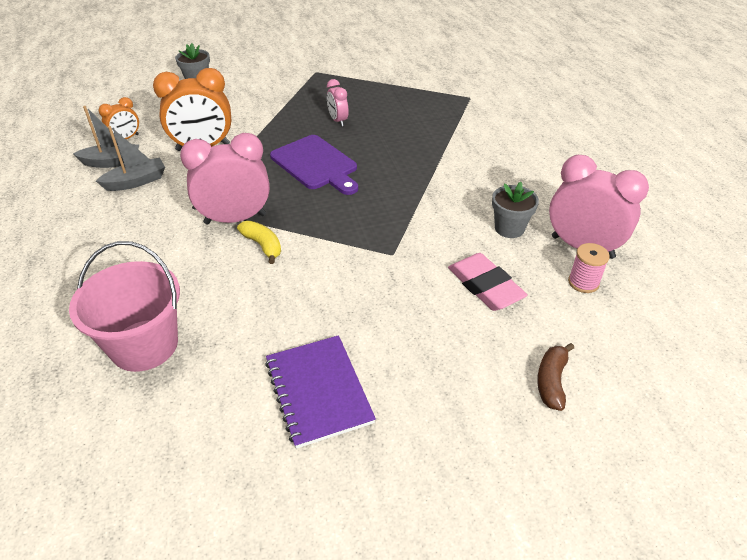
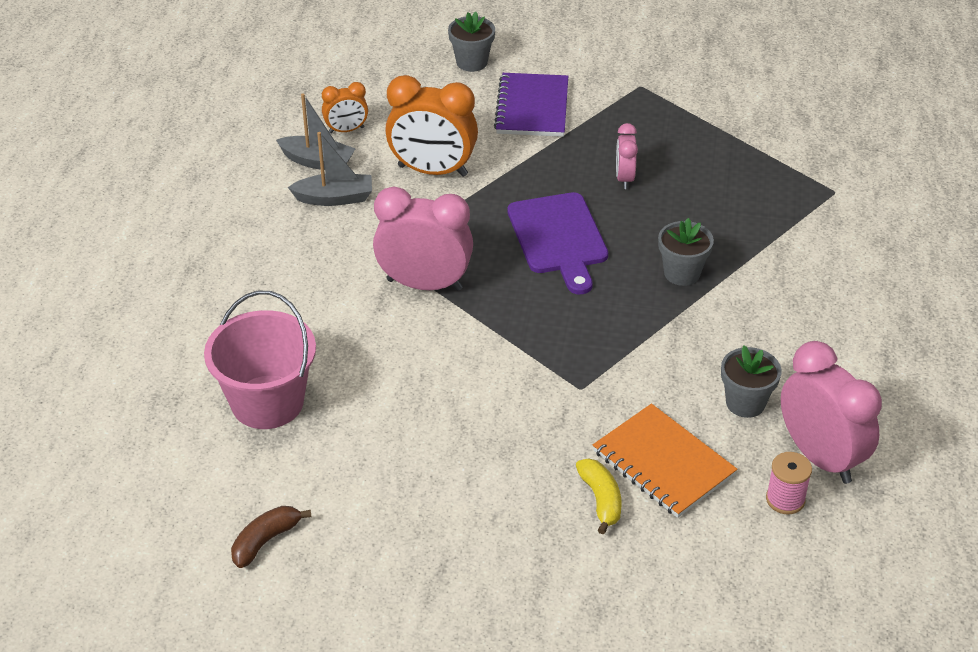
camera: 25 degrees right, 0 degrees up
(263, 245) = (439, 329): yellow banana -> yellow banana (601, 500)
(318, 391) = (414, 510): purple notebook -> purple notebook (532, 107)
(411, 163) = (682, 273): none -> grey flower pot
(485, 286) = (663, 463): pink eraser -> orange notebook
(551, 381) = (661, 589): brown banana -> brown banana (265, 541)

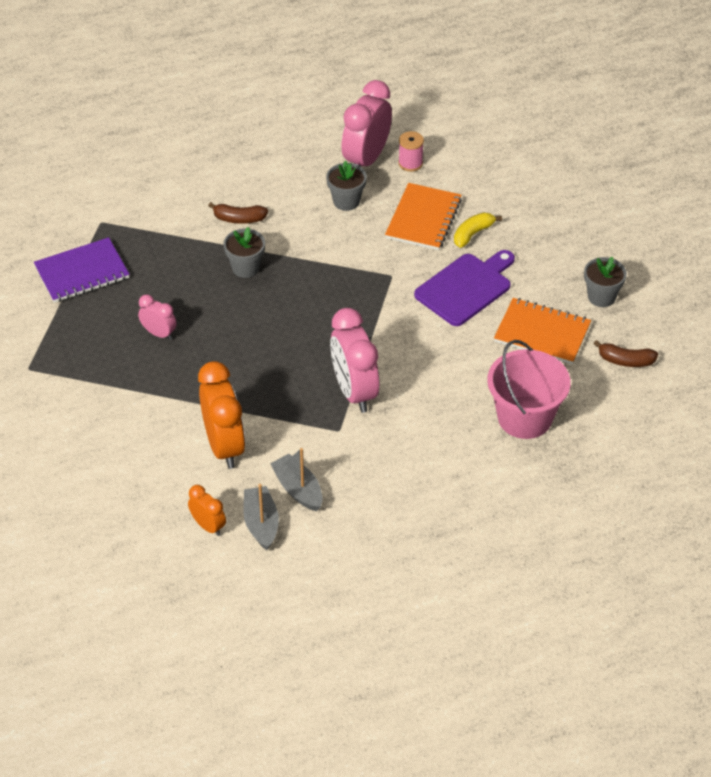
camera: 120 degrees left, 5 degrees up
(377, 482) = (542, 333): none -> orange notebook
(472, 62) = (58, 489): grey flower pot -> grey flower pot (601, 297)
(532, 107) = (101, 422): purple notebook -> purple notebook (82, 272)
(559, 238) = (253, 342): purple cutting board -> purple cutting board (466, 288)
(624, 178) = (159, 333): pink clock -> pink clock turned 120 degrees counterclockwise
(772, 297) = (239, 219): none -> brown banana

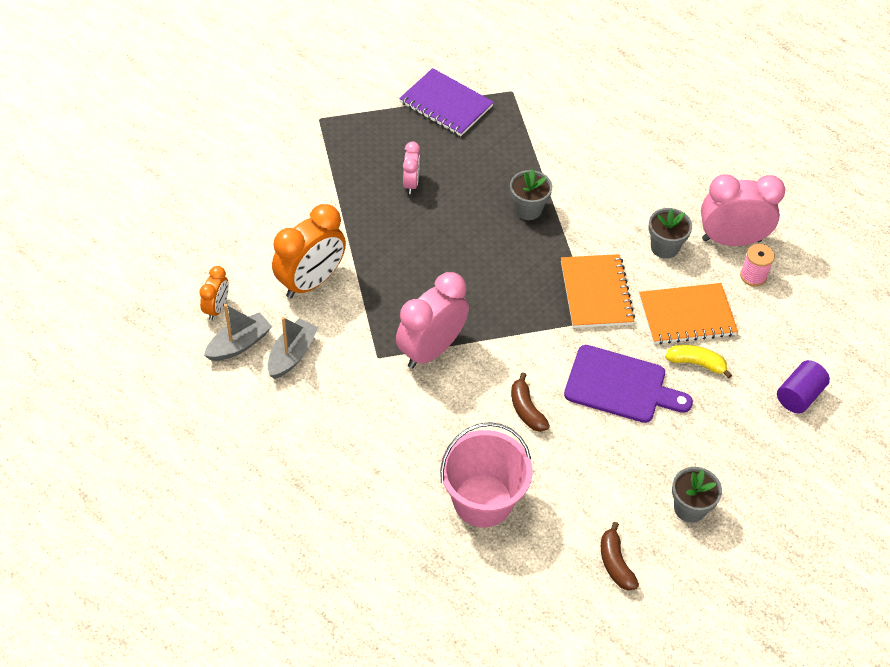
camera: 60 degrees right, 5 degrees up
(239, 219) = (584, 180): brown banana -> brown banana (526, 409)
(538, 190) = (799, 396): none -> purple cylinder
(542, 333) = (603, 473): orange notebook -> orange notebook (596, 293)

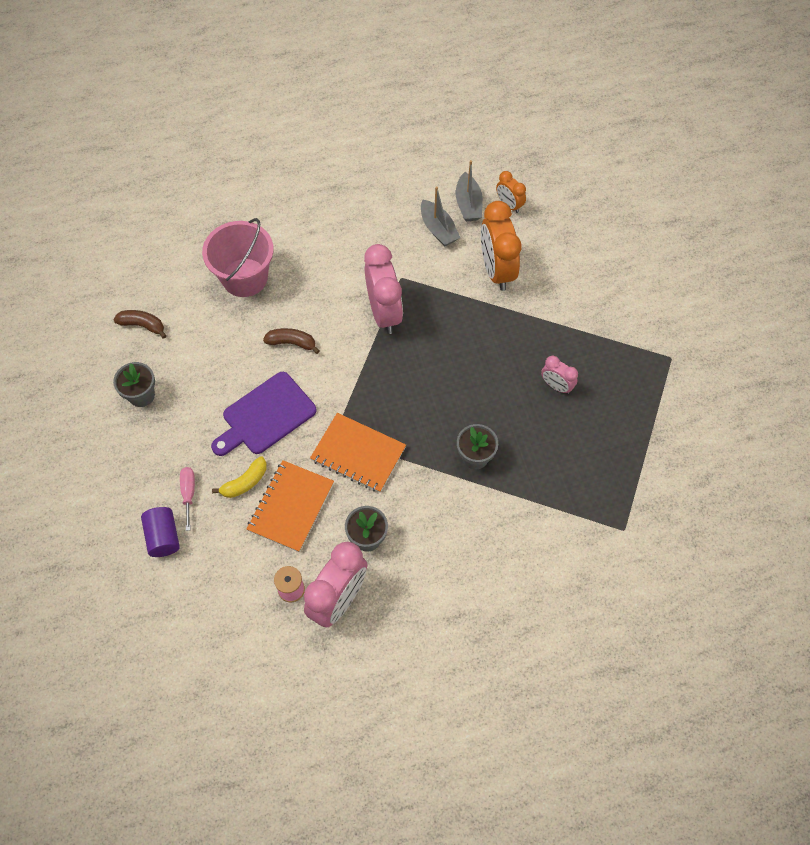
camera: 125 degrees right, 10 degrees up
(446, 104) = (636, 464): purple notebook -> none
(745, 401) = (188, 493): none -> pink screwdriver

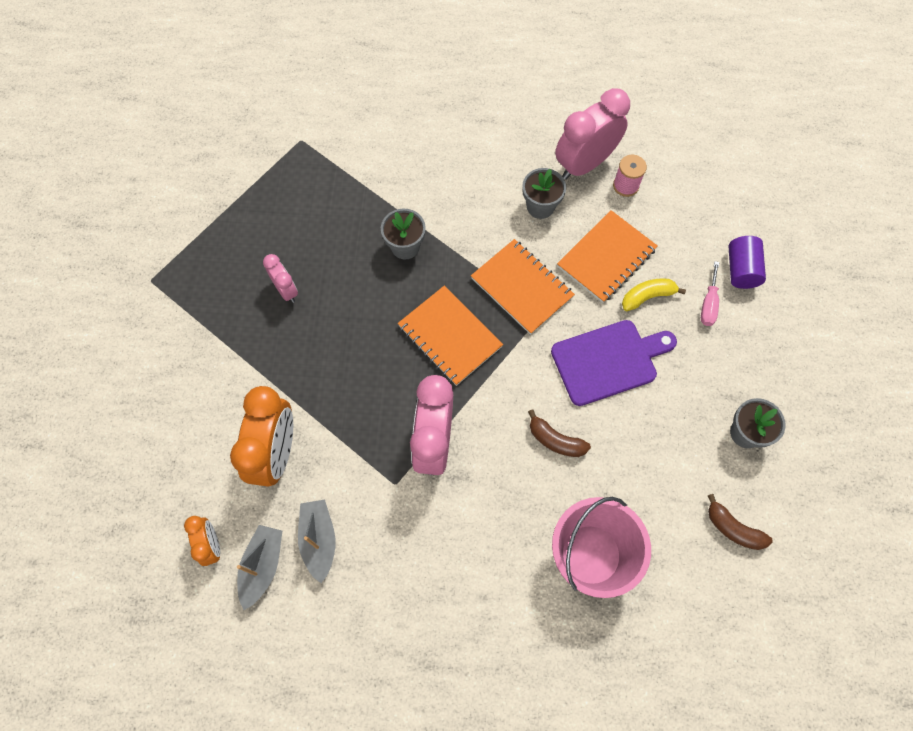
camera: 160 degrees left, 5 degrees up
(404, 393) = (450, 336): none -> orange notebook

